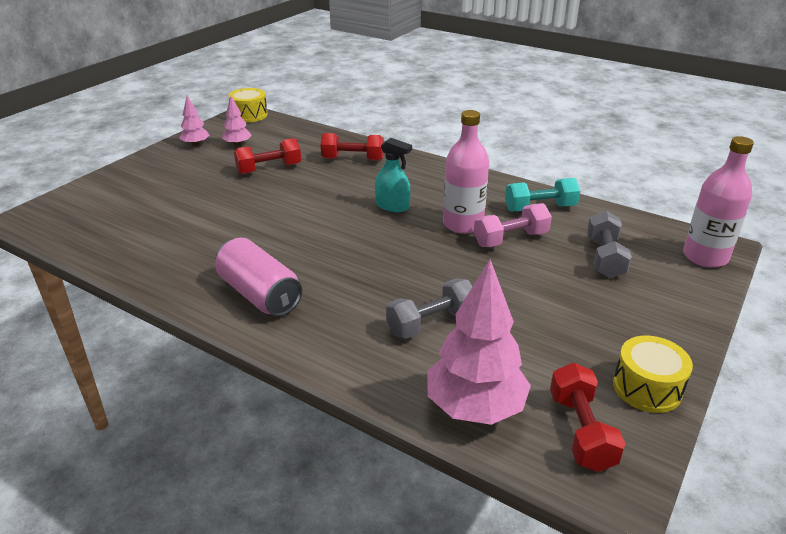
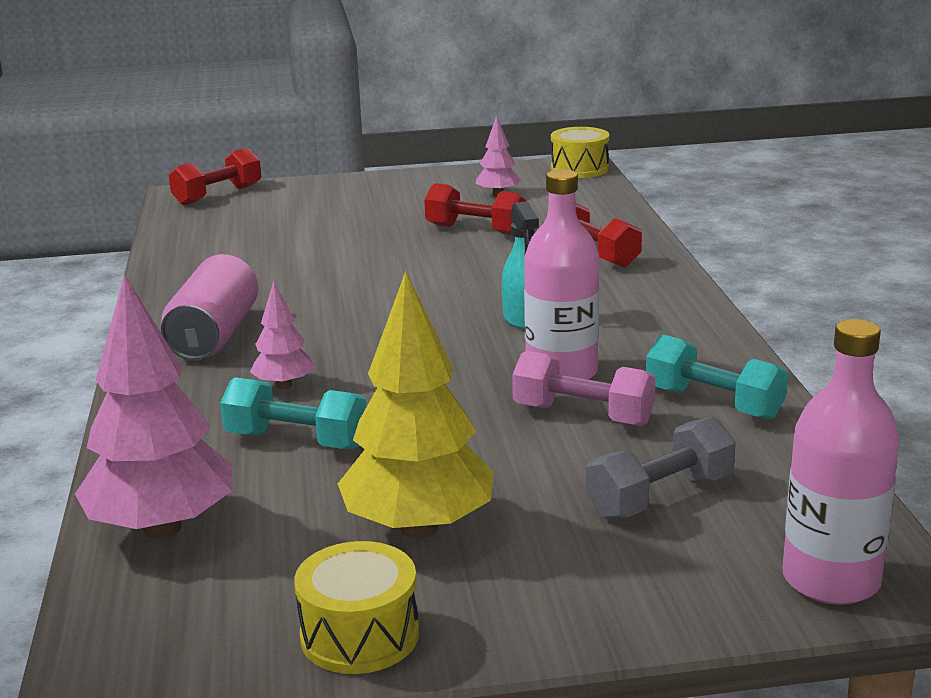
camera: 50 degrees right, 10 degrees down
(196, 144) = (455, 181): pink tree -> pink tree (284, 385)
(431, 323) = (296, 441): grey dumbbell -> turquoise dumbbell
(565, 328) = (419, 528): none -> yellow tree
(581, 431) = (199, 614): red dumbbell -> red dumbbell (218, 195)

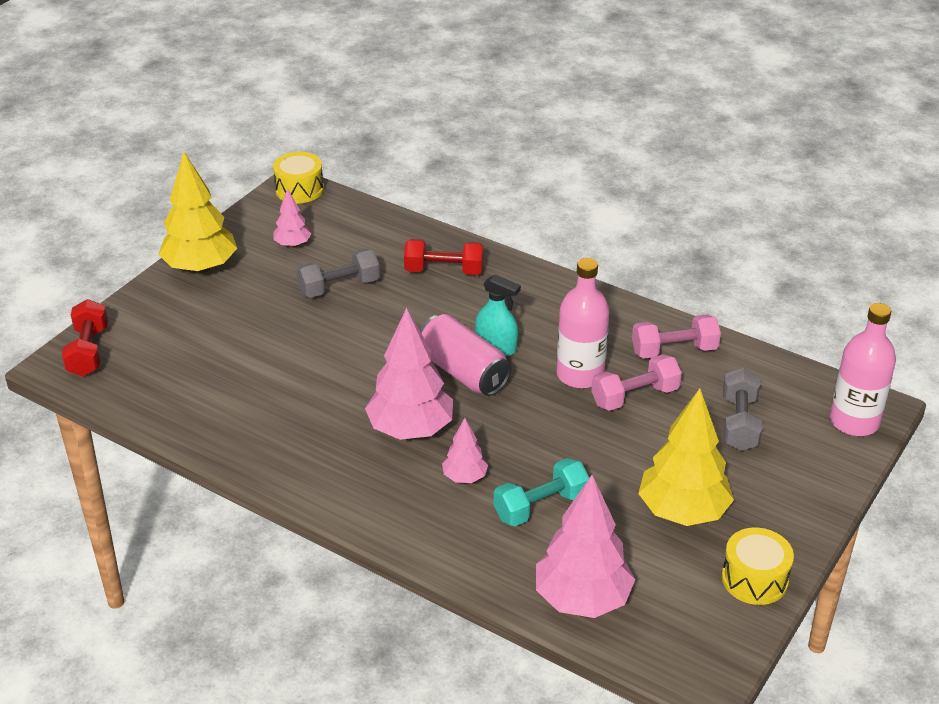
camera: 50 degrees left, 15 degrees up
(214, 336) = (353, 471): pink can -> pink can (463, 372)
(318, 334) = (410, 430): none -> pink tree
(397, 183) = (200, 267): none -> yellow tree
(476, 230) = (339, 287): red dumbbell -> grey dumbbell
(713, 403) = (674, 350): turquoise dumbbell -> pink dumbbell

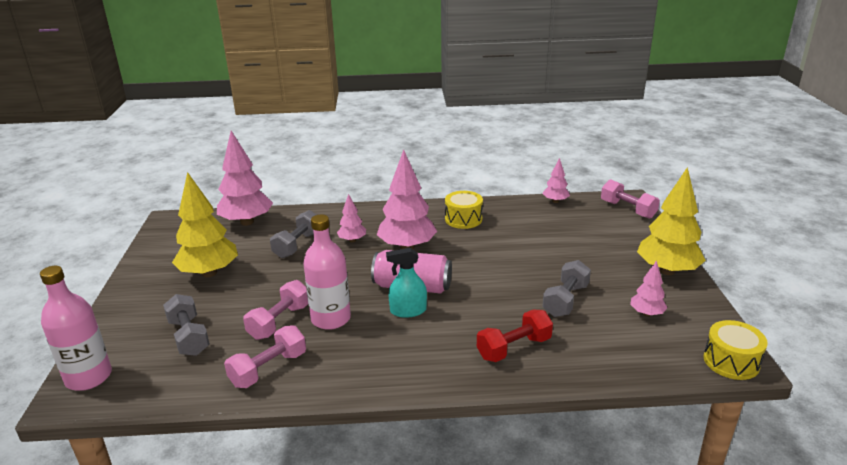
camera: 145 degrees right, 10 degrees down
(88, 351) = (627, 209): red dumbbell -> pink dumbbell
(139, 409) = (555, 201): none -> pink tree
(541, 506) = (297, 245): turquoise dumbbell -> grey dumbbell
(754, 579) = (152, 261): yellow drum -> yellow drum (463, 219)

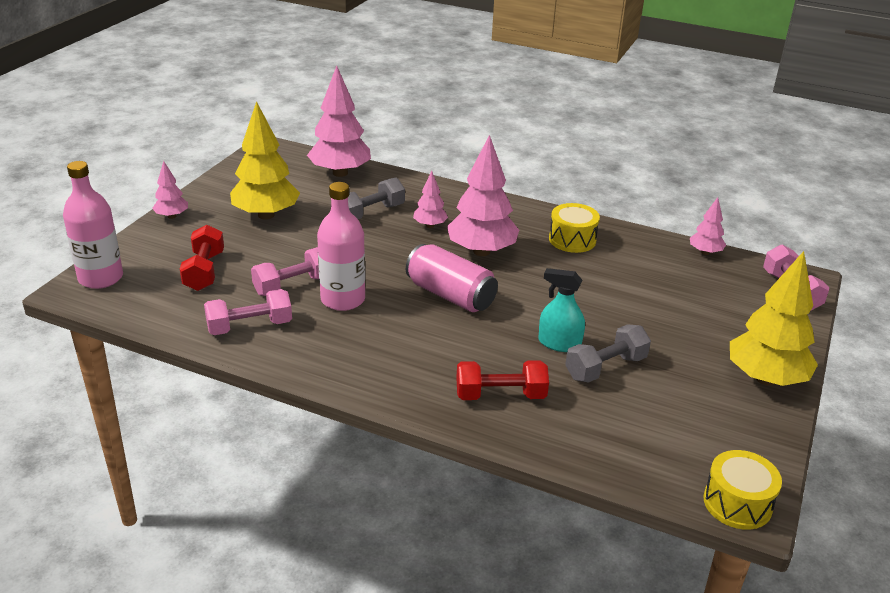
camera: 25 degrees right, 5 degrees up
(189, 337) = (204, 271): grey dumbbell -> red dumbbell
(408, 311) = (425, 318): turquoise spray bottle -> turquoise spray bottle (559, 343)
(646, 313) = (688, 415): pink tree -> pink tree (172, 216)

